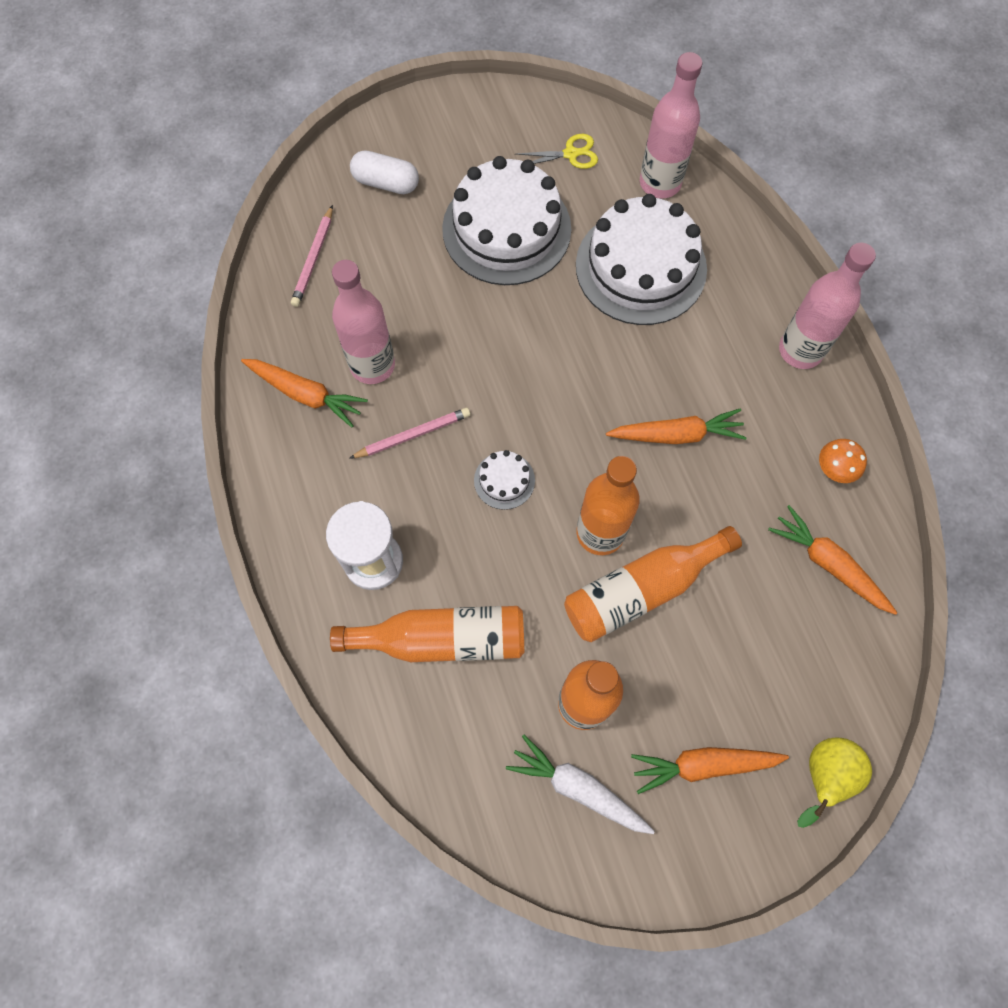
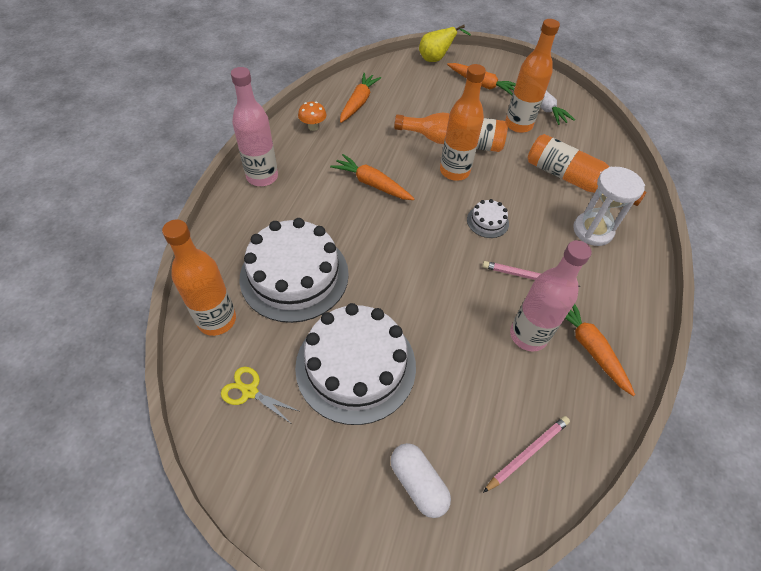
camera: 145 degrees left, 15 degrees down
(660, 183) = (217, 320): pink bottle -> orange bottle
(829, 564) = (358, 103): orange carrot -> orange carrot turned 150 degrees counterclockwise

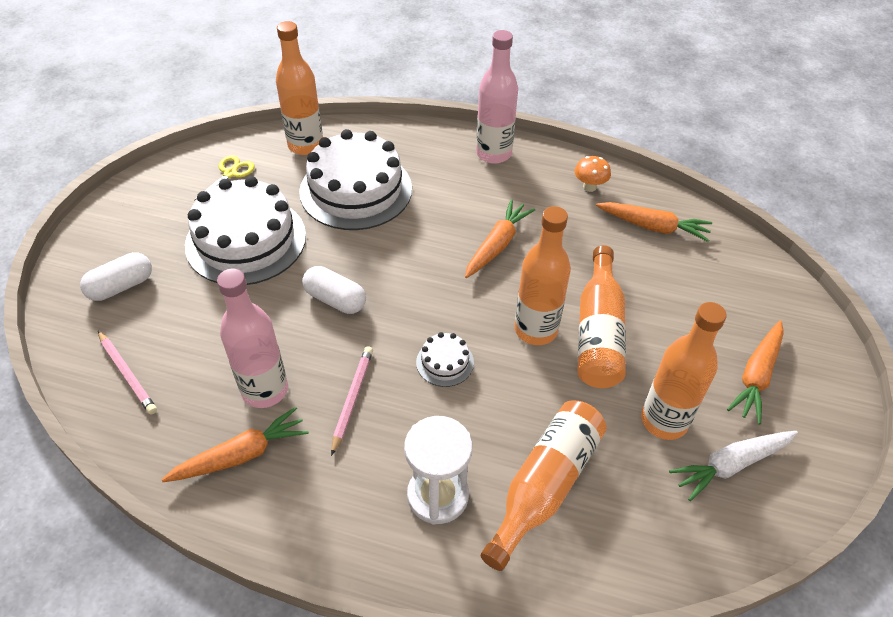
camera: 90 degrees right, 5 degrees down
(430, 289) = (335, 299): none -> white capsule
(436, 59) = (801, 315): yellow pear -> none

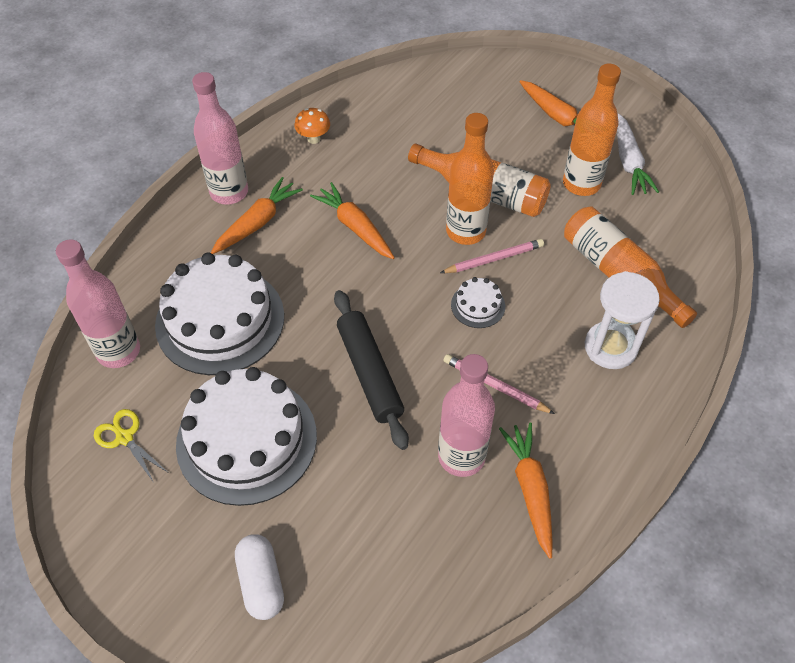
camera: 70 degrees left, 5 degrees up
(127, 374) = (396, 586): pink pencil -> pink pencil (494, 259)
(305, 145) = (118, 351): orange bottle -> pink bottle
(335, 299) = (369, 373): white capsule -> black rolling pin
(653, 227) = (383, 116): orange carrot -> orange carrot (257, 223)

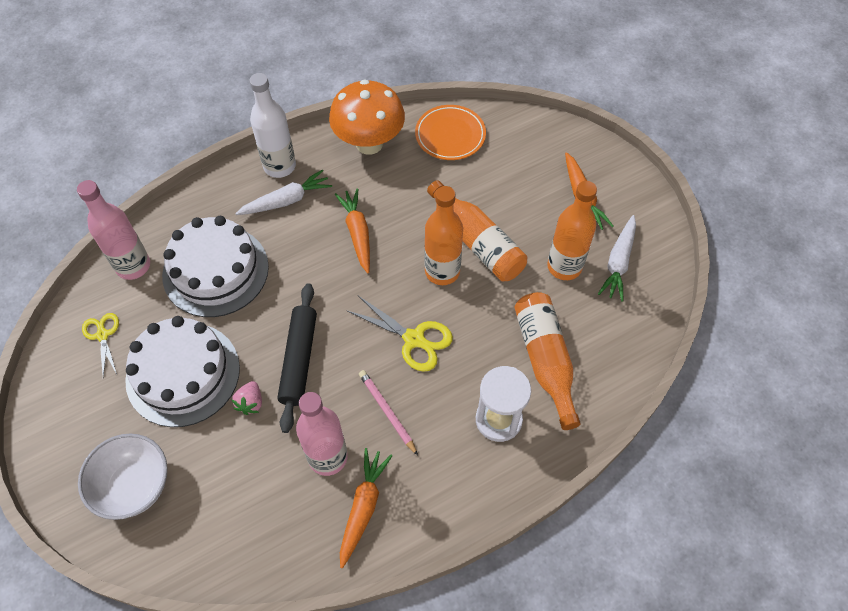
camera: 25 degrees right, 5 degrees up
(229, 192) = (279, 166): pink bottle -> white bottle
(257, 223) = (286, 200): orange carrot -> white carrot
(261, 582) = (134, 486): white capsule -> white bowl
(313, 139) = (369, 143): orange mushroom -> orange mushroom, size x2.37
(343, 437) = (250, 403): none -> pink strawberry
(393, 104) = (450, 135): none -> orange plate
(478, 305) = (414, 339): white cake -> yellow scissors
(494, 259) = (450, 304): pink pencil -> none

